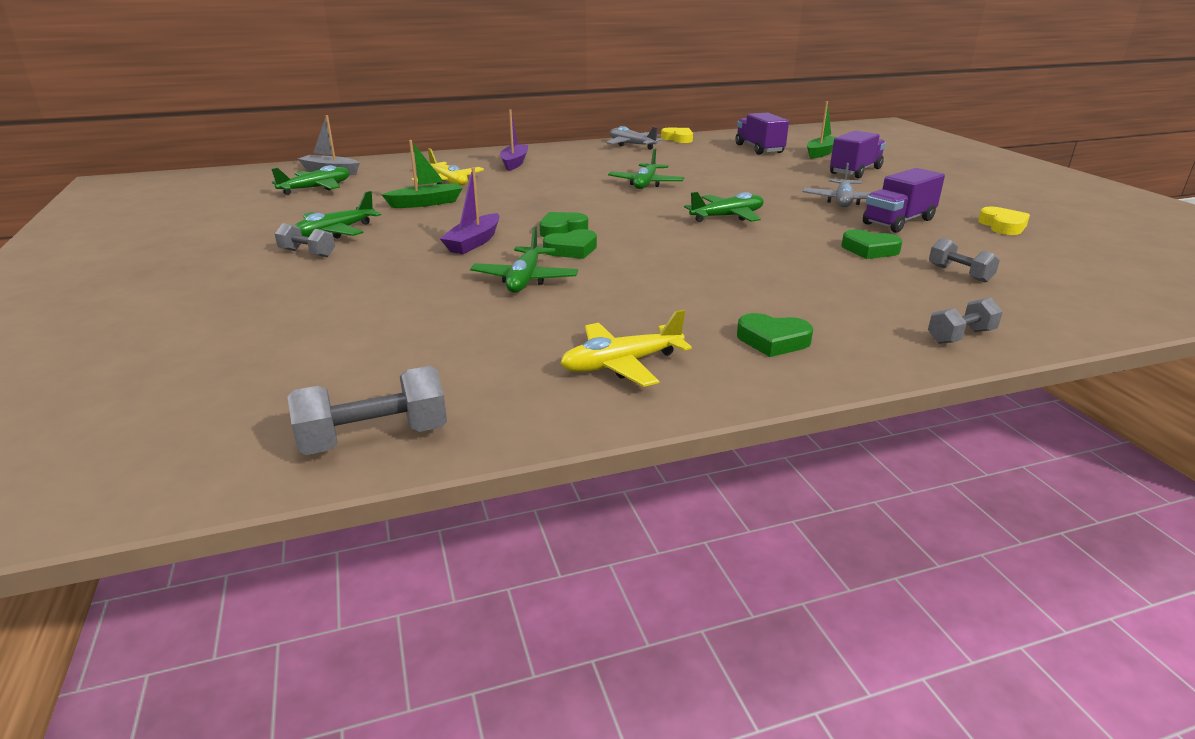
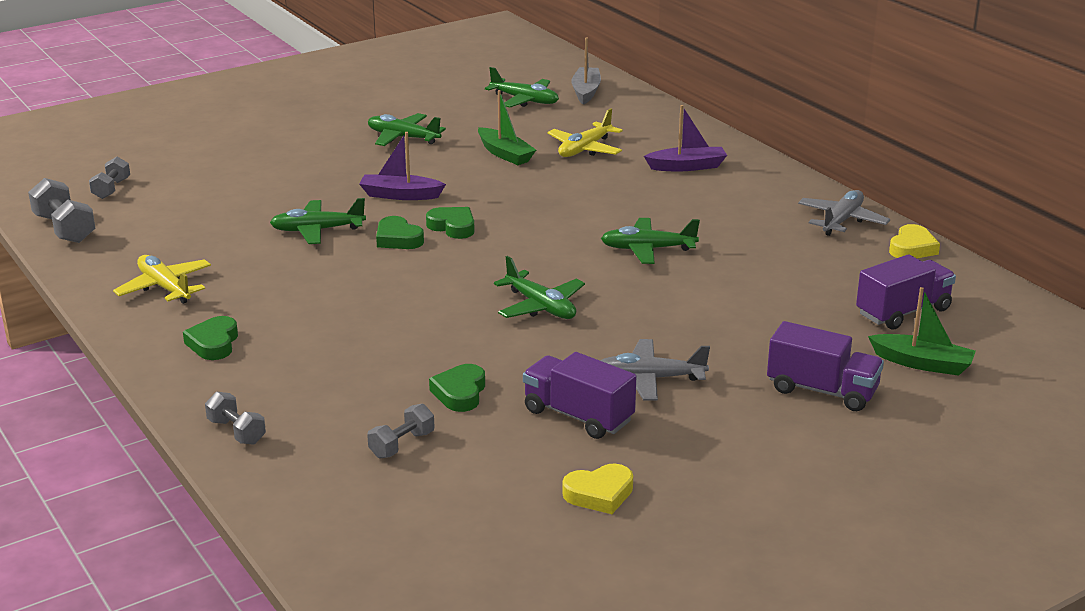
camera: 75 degrees right, 0 degrees up
(307, 253) = (349, 140): grey dumbbell -> grey dumbbell (111, 189)

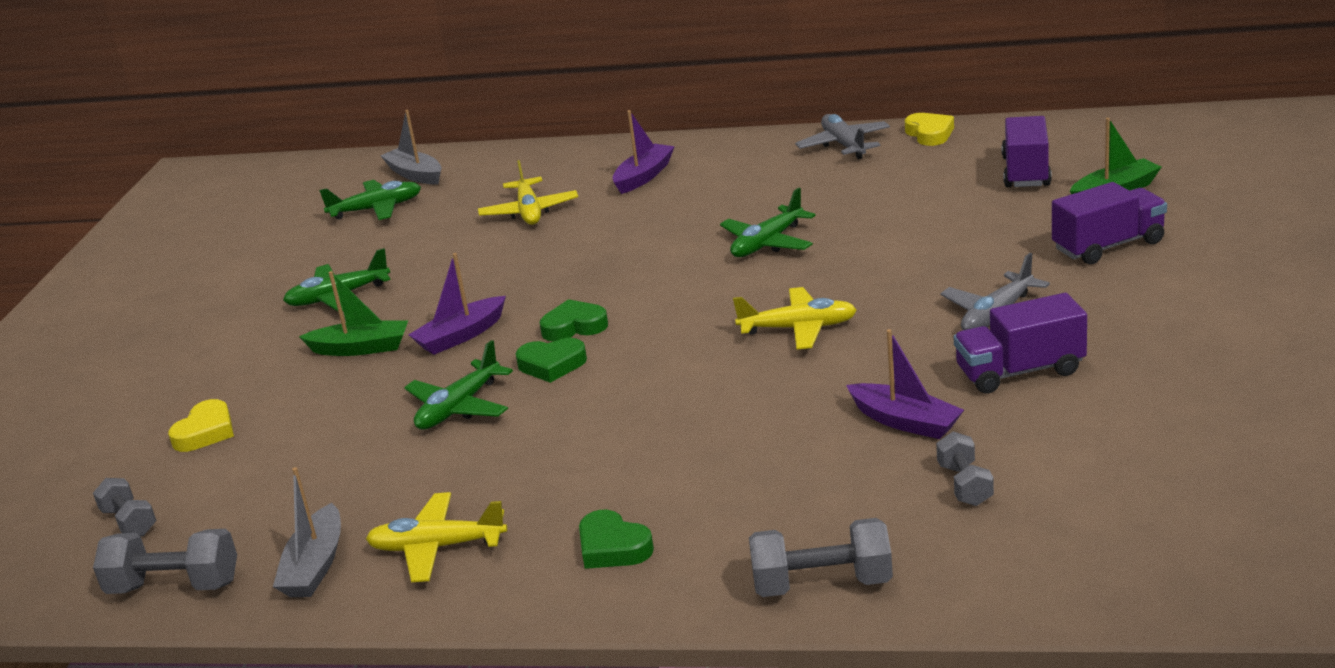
camera: 45 degrees left, 0 degrees up
(116, 259) = (315, 566): none -> grey boat
(236, 432) = (822, 584): grey dumbbell -> grey dumbbell, size x1.56
(460, 393) = (905, 422): green heart -> purple boat
(505, 154) = (470, 253): green boat -> green boat (361, 348)
(541, 306) = (798, 328): green plane -> yellow plane
(599, 494) = (1164, 403): yellow heart -> yellow heart (206, 432)

